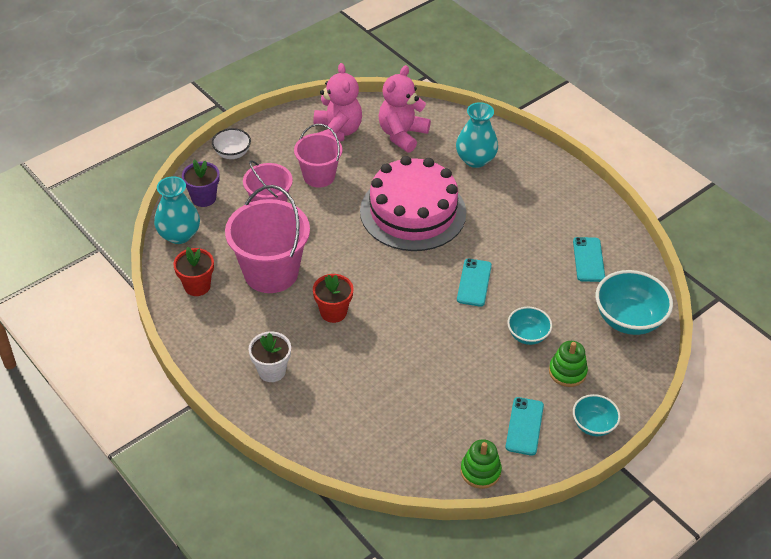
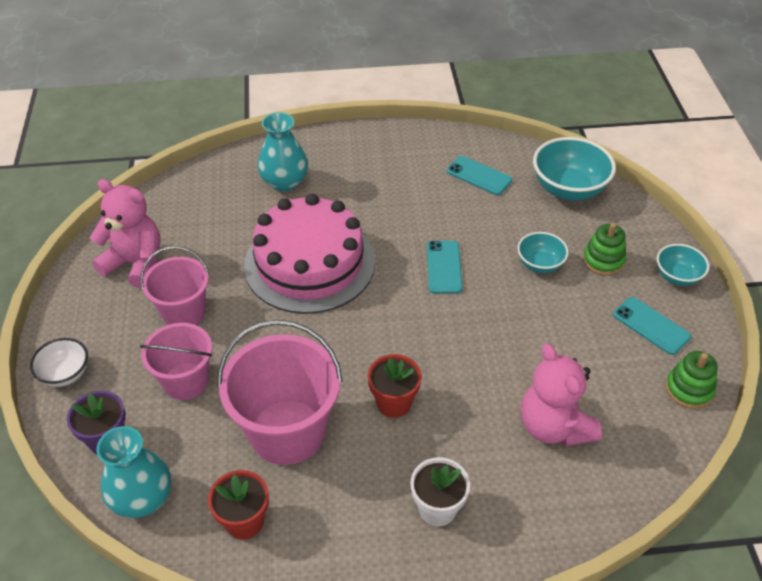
camera: 55 degrees left, 0 degrees up
(402, 134) = (195, 216): pink teddy bear -> pink teddy bear (554, 426)
(474, 282) = (444, 267): turquoise phone -> turquoise phone turned 45 degrees clockwise

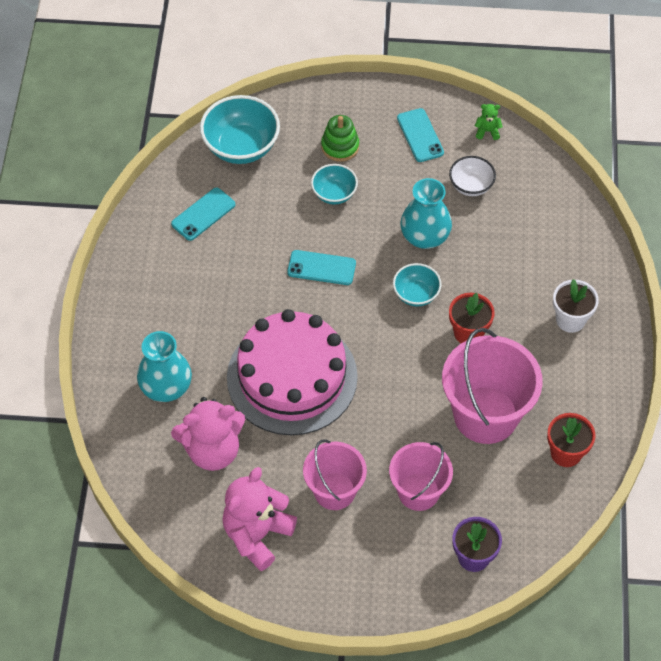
camera: 80 degrees left, 10 degrees up
(65, 374) = (392, 596): white bowl -> white bowl (471, 186)
(142, 498) = (535, 528): turquoise vase -> turquoise vase (425, 237)
(554, 426) = (508, 228): pink teddy bear -> pink teddy bear (212, 450)
(651, 326) = (420, 135): turquoise phone -> turquoise phone turned 75 degrees counterclockwise
(677, 276) = (370, 101): turquoise bowl -> turquoise bowl (416, 294)
(689, 389) = (487, 131): green stacking toy -> green teddy bear

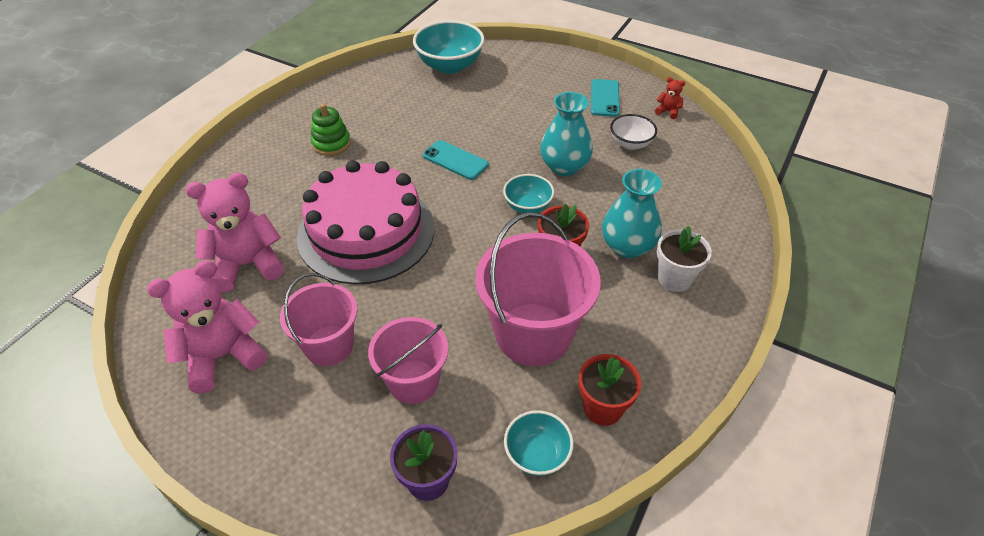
camera: 25 degrees right, 10 degrees down
(166, 387) = (253, 202): turquoise vase -> turquoise vase (627, 246)
(203, 214) = (386, 97): turquoise phone -> none
(212, 450) = (247, 265): pink teddy bear -> pink teddy bear turned 150 degrees clockwise
(334, 194) = (503, 114): turquoise bowl -> turquoise bowl (537, 454)
(340, 146) = (530, 87): green stacking toy -> green stacking toy (331, 144)
(487, 131) = (668, 111): green teddy bear -> red teddy bear

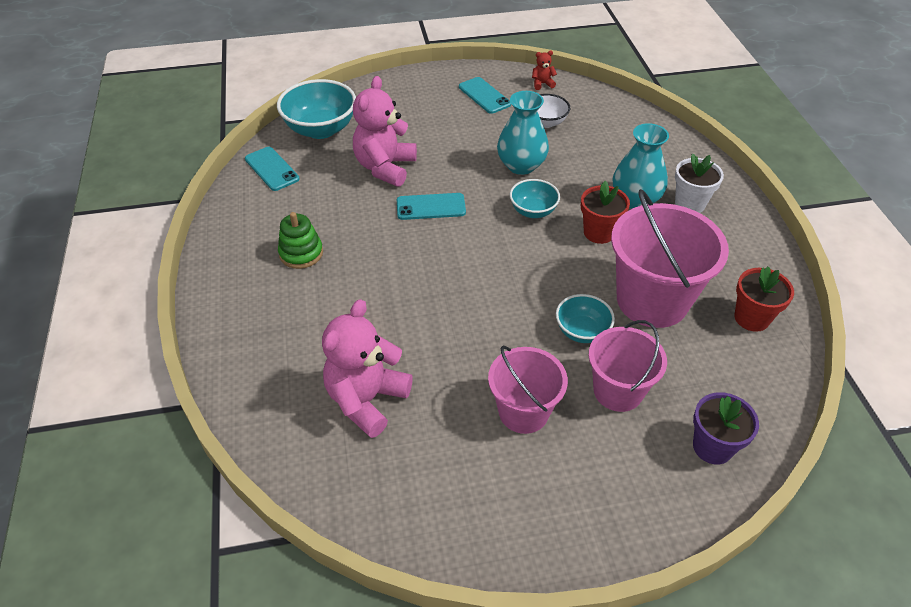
camera: 40 degrees left, 0 degrees up
(223, 356) = (449, 483): pink teddy bear -> pink teddy bear (385, 167)
(366, 232) = (434, 307): pink cake -> none
(384, 77) = (272, 169): none -> turquoise phone
(537, 454) = (752, 377): turquoise bowl -> turquoise bowl (582, 331)

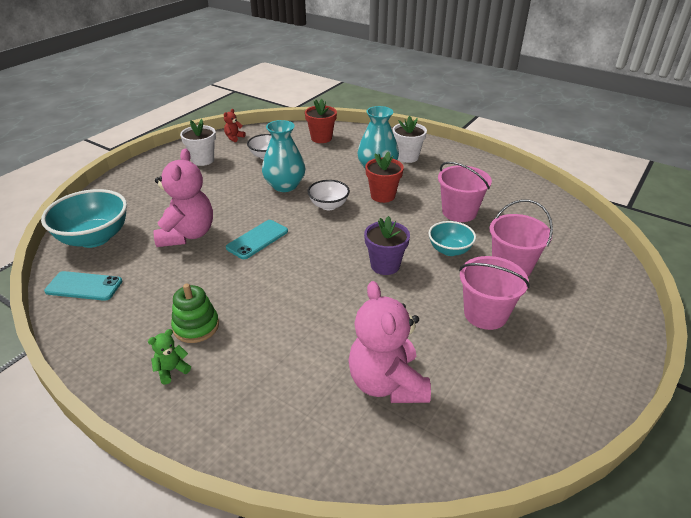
camera: 45 degrees left, 10 degrees down
(250, 275) = (171, 370): none -> green teddy bear
(385, 167) = (187, 235): pink teddy bear -> pink teddy bear turned 150 degrees counterclockwise
(484, 95) = (203, 160): turquoise phone -> white flower pot
(533, 211) = (328, 205): turquoise bowl -> white bowl
(652, 300) = (459, 212): pink bucket -> pink bucket, size x0.63
(712, 447) = (588, 261): purple flower pot -> purple flower pot (385, 265)
(751, 318) = (513, 192): red flower pot -> red flower pot (321, 138)

